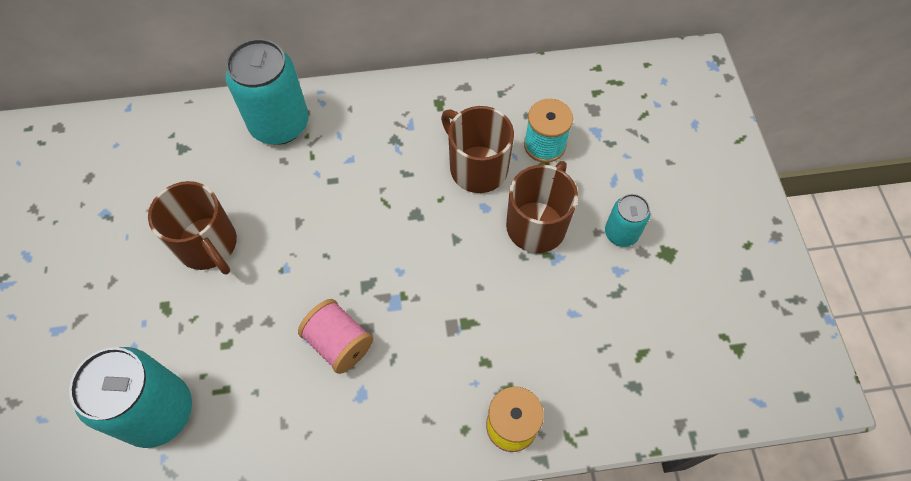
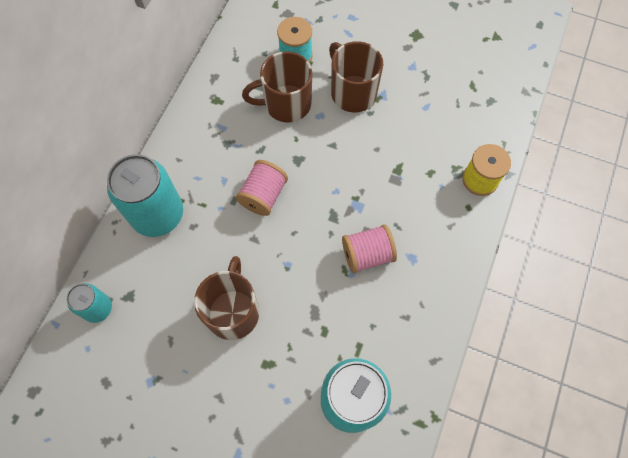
camera: 60 degrees left, 5 degrees up
(208, 245) = (233, 311): brown mug -> brown mug turned 75 degrees counterclockwise
(353, 204) = (263, 195): none -> pink spool
(621, 233) = (388, 50): turquoise can -> turquoise can (98, 308)

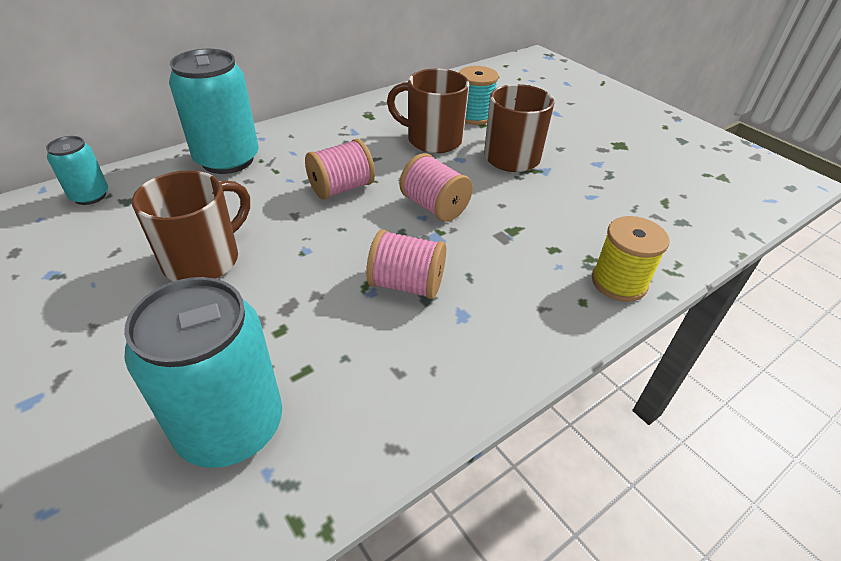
camera: 30 degrees right, 25 degrees down
(336, 177) = (434, 207): none -> pink spool

